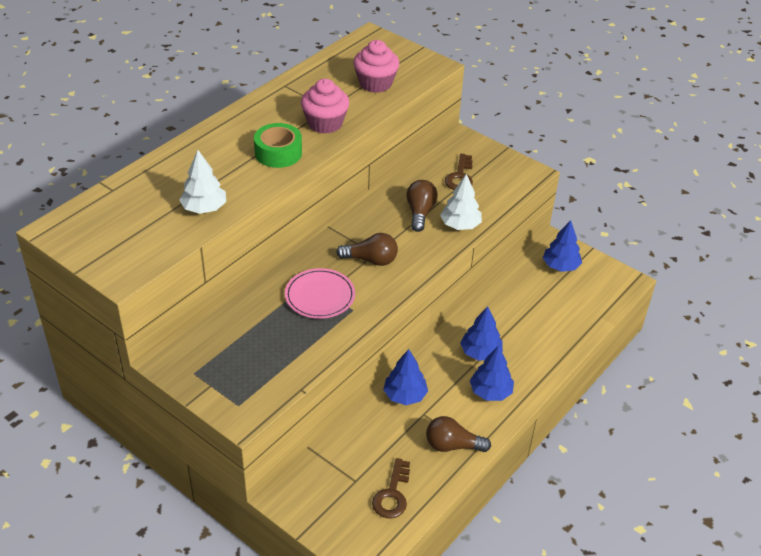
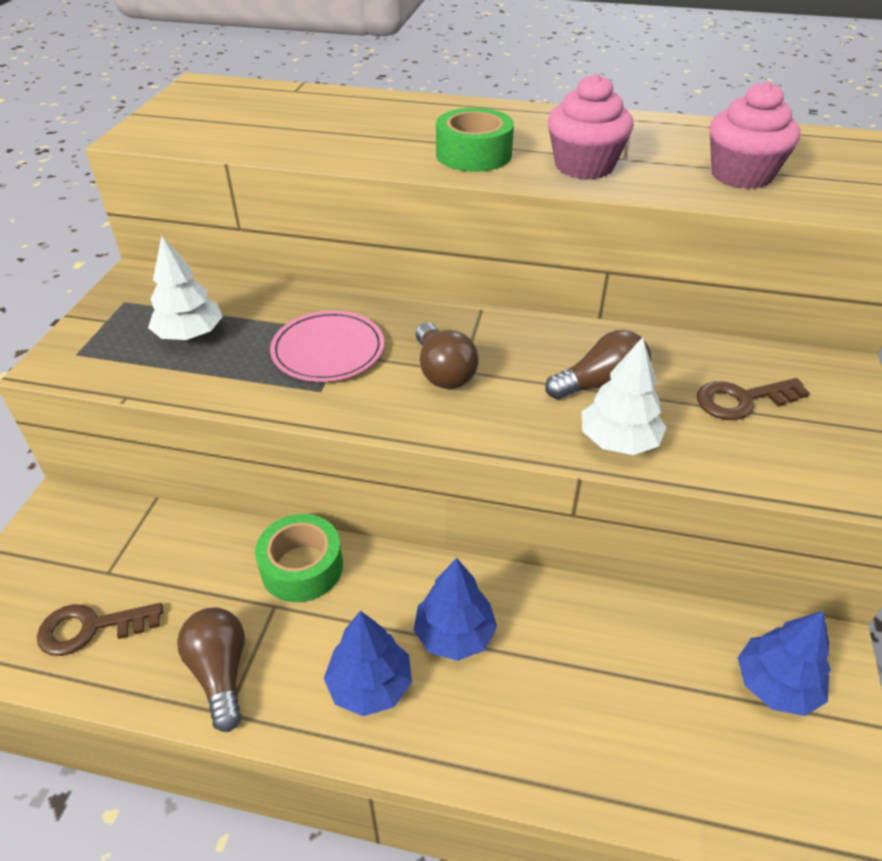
camera: 65 degrees right, 0 degrees up
(204, 208) = (305, 143): white tree -> white tree (190, 335)
(405, 395) = (302, 567): blue tree -> green tape

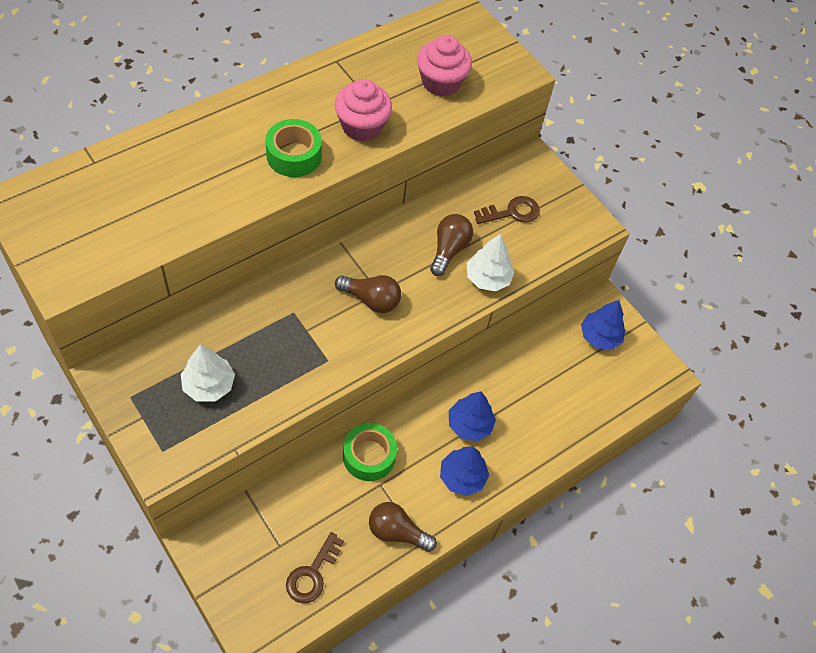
camera: 55 degrees left, 15 degrees up
(328, 350) = (298, 333): pink plate -> none
(741, 400) = (512, 212): brown key -> brown key turned 135 degrees counterclockwise

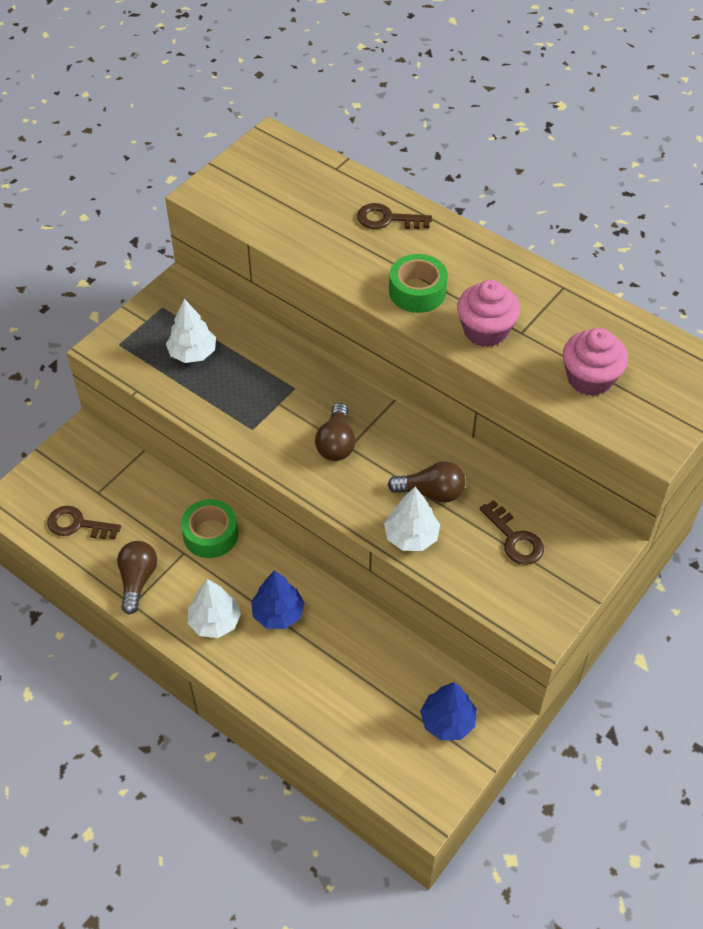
camera: 80 degrees right, 5 degrees down
(190, 146) = (387, 219): none -> brown key
(462, 477) = (215, 621): blue tree -> white tree

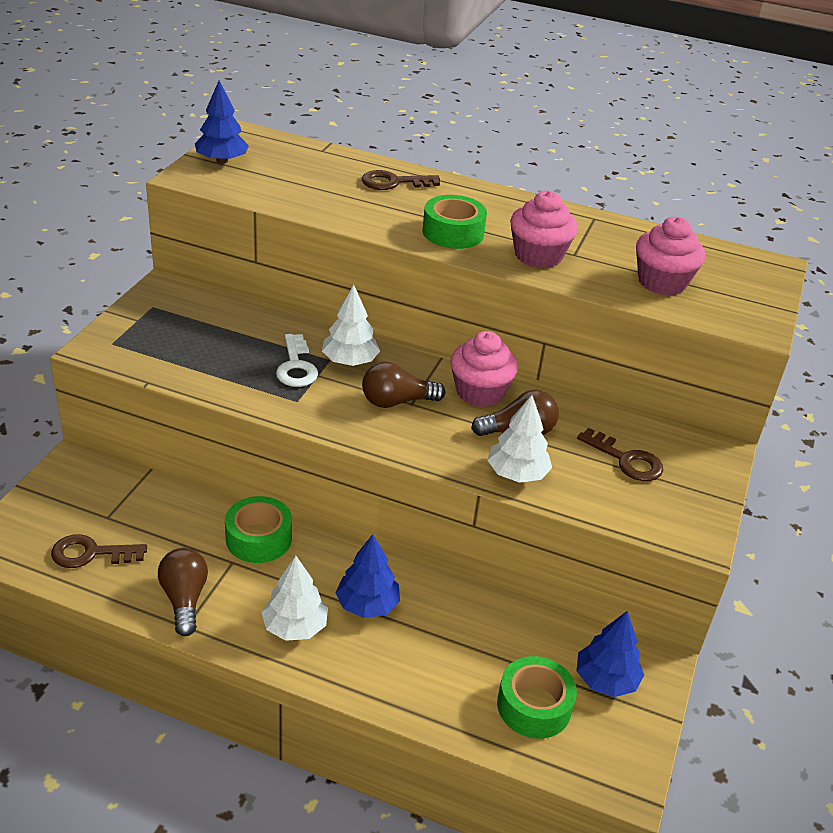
camera: 20 degrees left, 15 degrees down
(192, 353) = (202, 342): white tree -> white tree (349, 361)
(239, 175) = (222, 161): none -> blue tree
(263, 392) = (296, 366): none -> white key
(336, 443) = (396, 402): brown light bulb -> brown light bulb turned 90 degrees clockwise
(379, 730) = (534, 706): none -> green tape
(413, 444) = (480, 392): none -> pink cupcake

